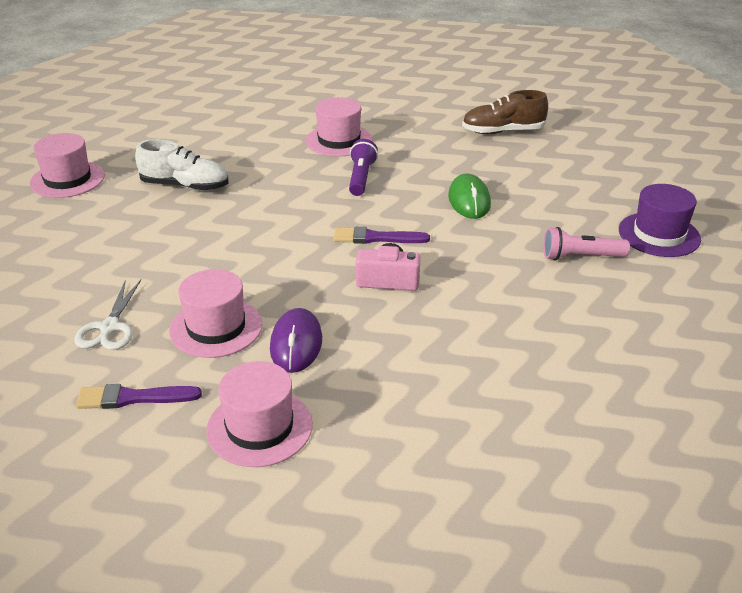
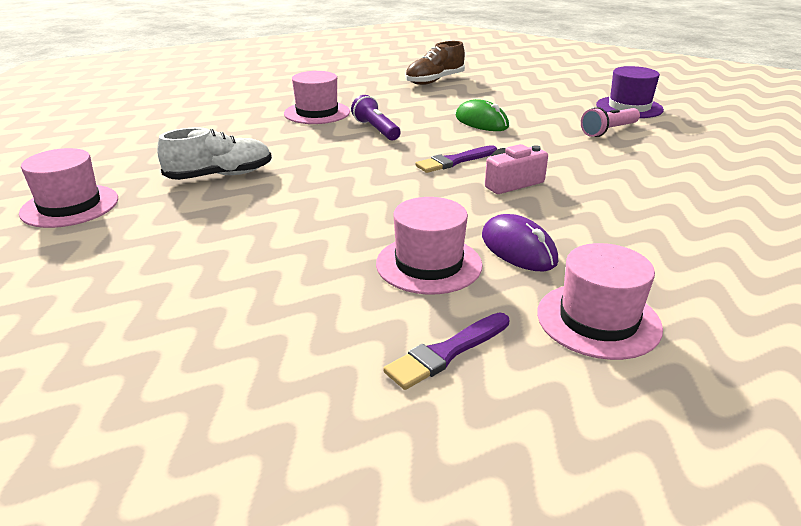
camera: 35 degrees left, 5 degrees down
(109, 327) = (321, 306): white scissors -> none

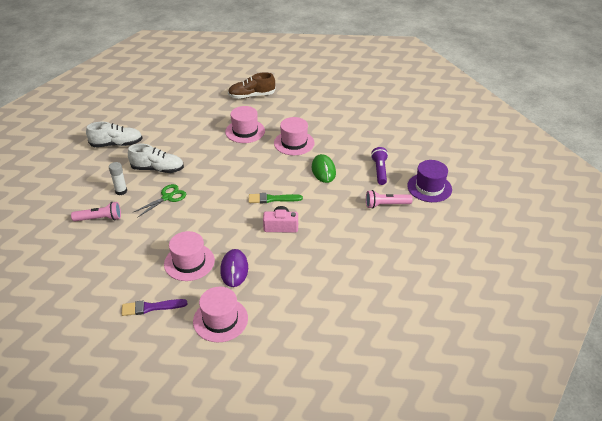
camera: 30 degrees right, 10 degrees up
(70, 206) = (86, 168): pink hat -> pink hat (294, 143)
(105, 167) = (117, 144): none -> white shoe
(172, 261) = (100, 219): none -> pink flashlight
(178, 215) = (121, 191): none -> white glue stick
(279, 201) = (167, 197): none -> green scissors
(376, 129) = (260, 157): purple flashlight -> purple flashlight (380, 171)
(434, 81) = (341, 120): brown shoe -> brown shoe (251, 96)
(455, 161) = (272, 199): purple brush -> green brush

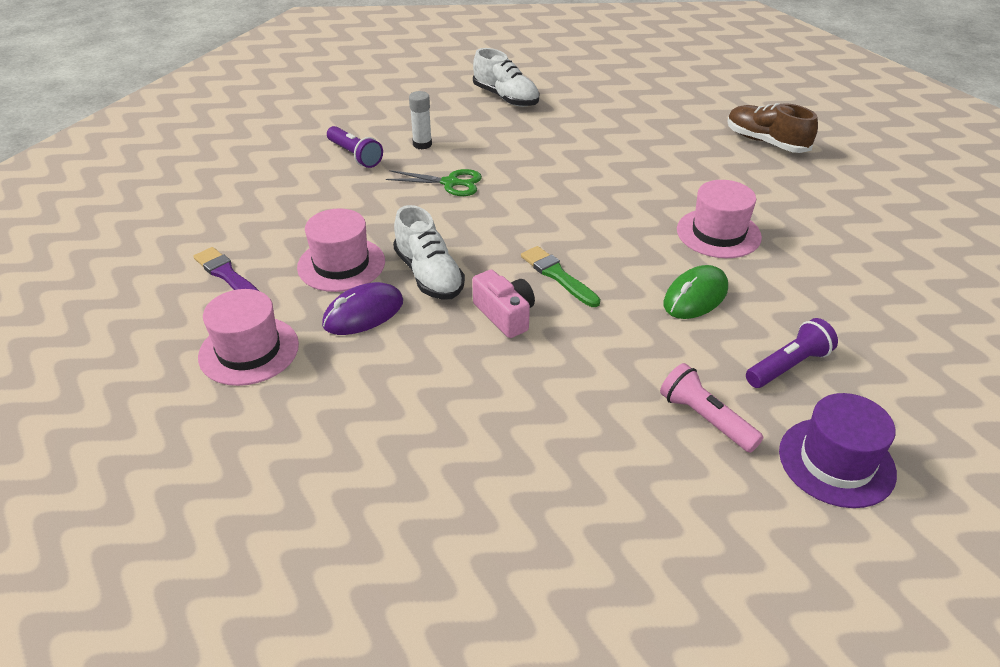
camera: 55 degrees right, 0 degrees up
(100, 219) = (355, 155): pink flashlight -> purple flashlight
(158, 169) = (497, 148): white shoe -> white shoe (429, 275)
(245, 131) = (676, 176): pink hat -> none

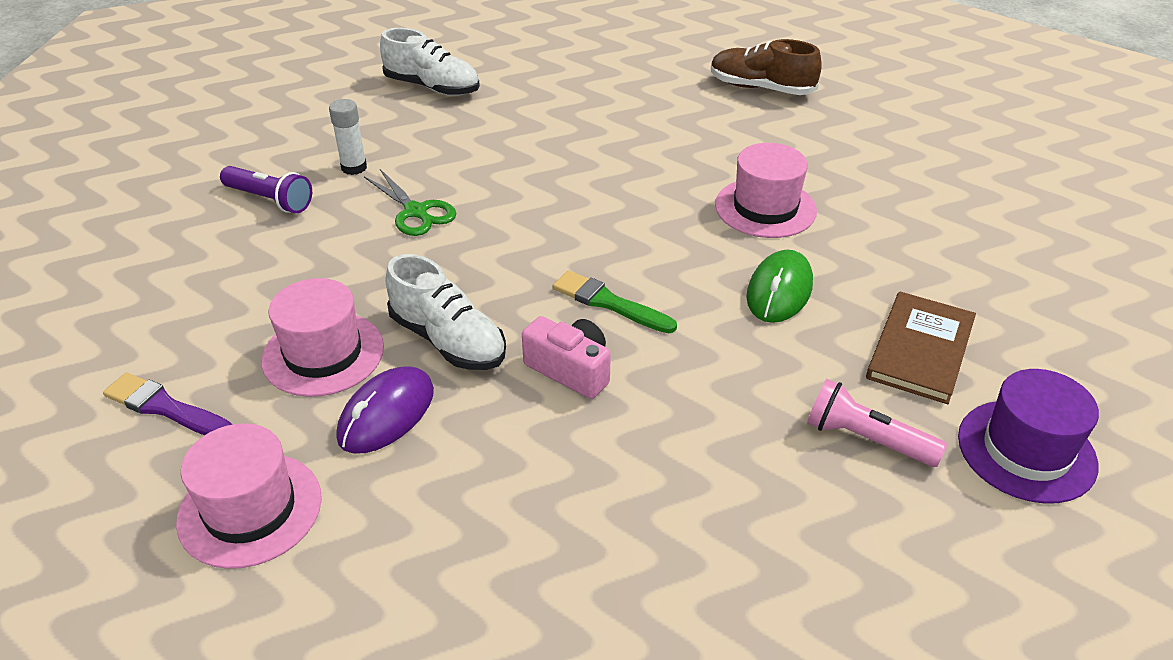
camera: 20 degrees left, 0 degrees up
(450, 183) = (416, 212): green scissors -> green scissors turned 60 degrees clockwise
(788, 366) = (920, 350): purple flashlight -> brown book

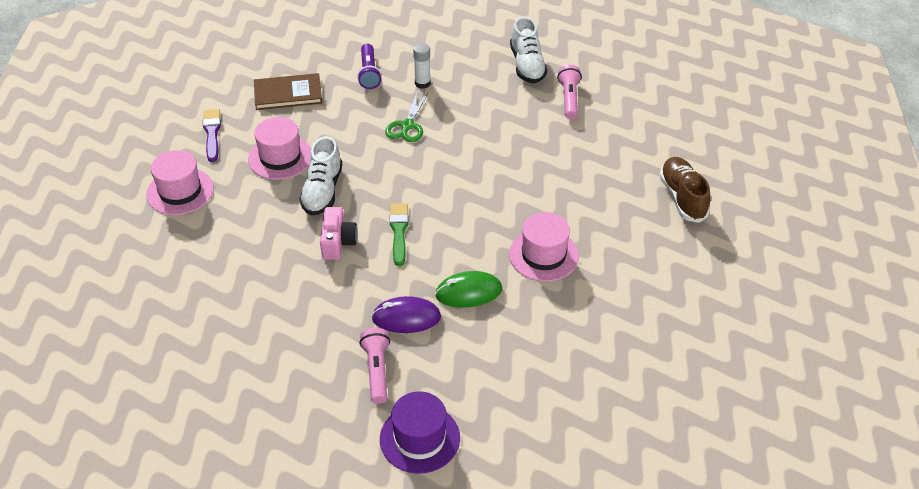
camera: 55 degrees right, 5 degrees up
(386, 414) = (260, 199): purple mouse -> purple mouse (406, 318)
(526, 86) = (569, 99): none -> pink flashlight
(920, 350) = (468, 369): brown book -> brown book (288, 94)

